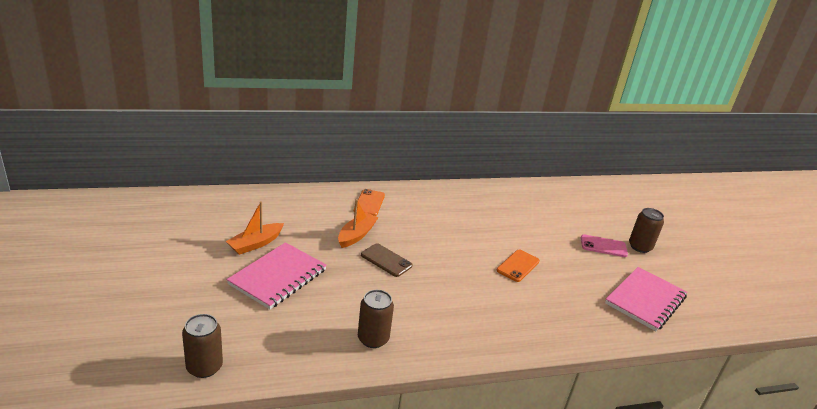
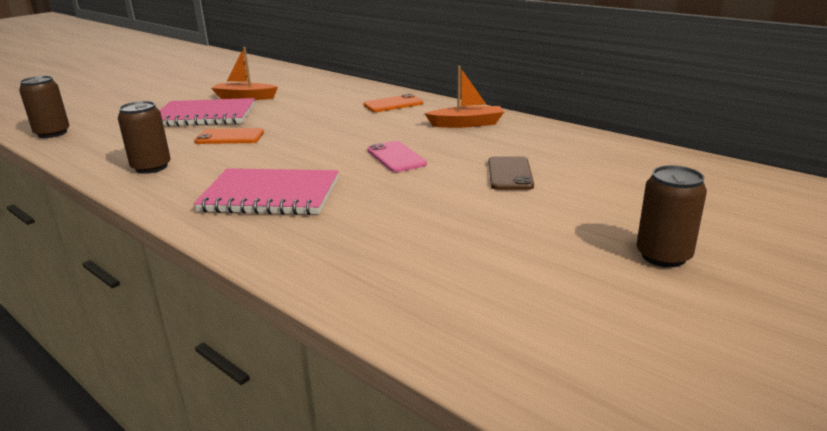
camera: 60 degrees right, 5 degrees down
(356, 235) = (323, 116): orange boat -> orange boat (466, 124)
(386, 260) = (298, 136): brown phone -> brown phone (510, 174)
(518, 266) = (408, 189): orange phone -> orange phone (230, 137)
(603, 246) = (589, 227): pink phone -> pink phone (396, 157)
(645, 300) = (492, 297): pink notebook -> pink notebook (270, 195)

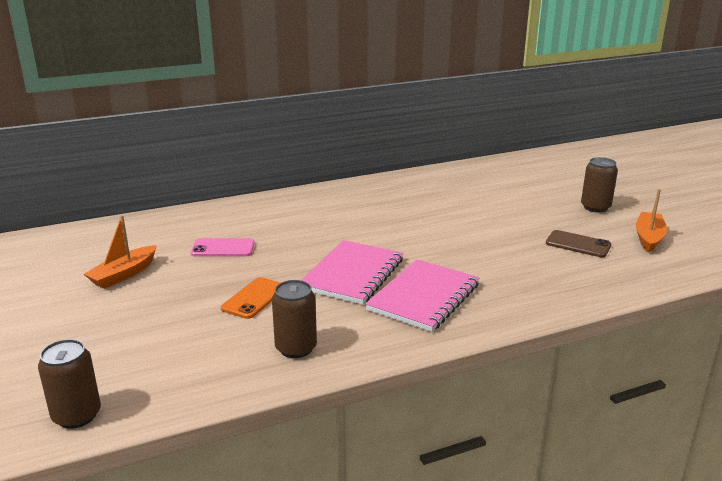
camera: 65 degrees left, 0 degrees up
(205, 116) = (159, 304): pink notebook -> pink notebook (352, 274)
(393, 104) = (261, 213): orange phone -> none
(396, 157) = (392, 238): pink phone -> pink phone (223, 248)
(466, 124) = (349, 200): orange boat -> orange boat (648, 238)
(510, 174) = (460, 211): brown phone -> brown phone (578, 244)

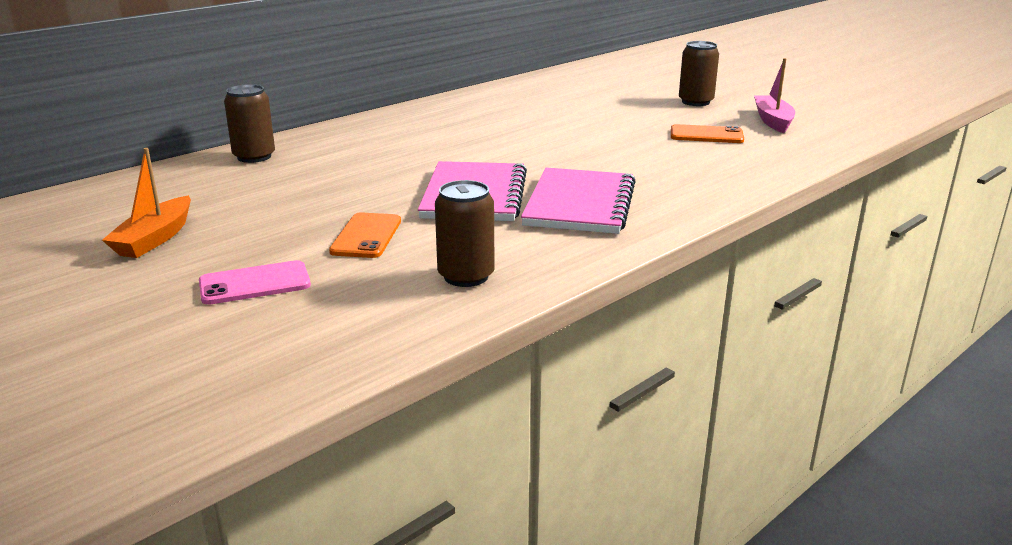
camera: 20 degrees left, 0 degrees up
(77, 415) = (215, 401): brown can -> brown can (254, 157)
(223, 248) = (278, 193): pink phone -> pink phone (255, 284)
(578, 244) = (706, 135): brown phone -> orange phone
(648, 238) = (772, 121): orange boat -> pink boat

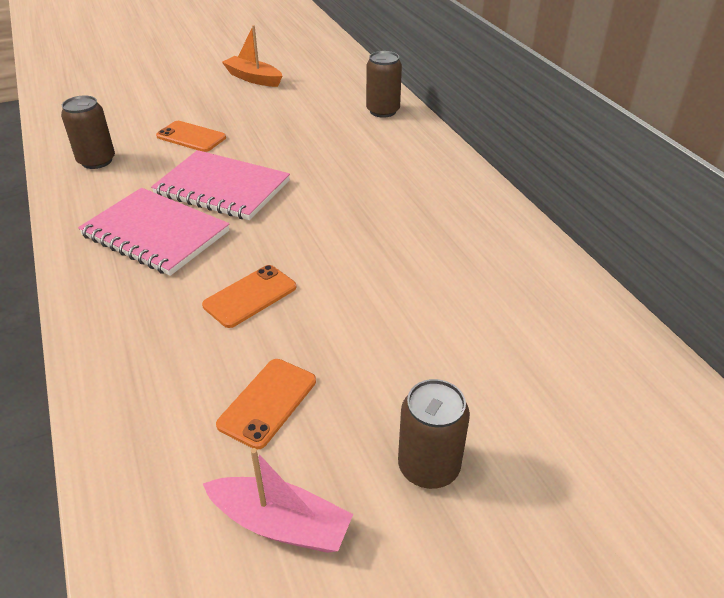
camera: 110 degrees right, 15 degrees up
(255, 284) = (163, 101): pink phone -> none
(620, 156) = (250, 296): none -> orange phone

